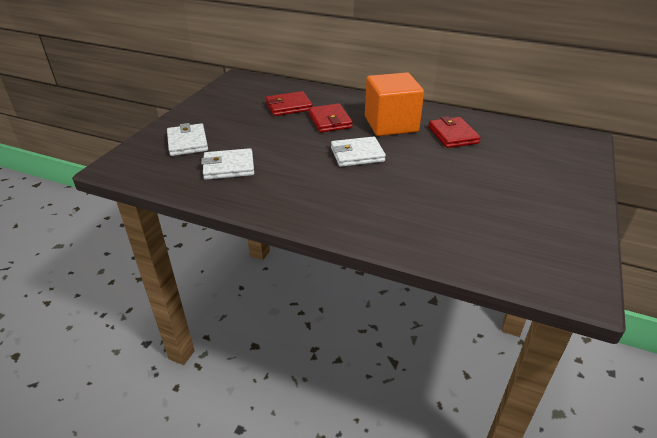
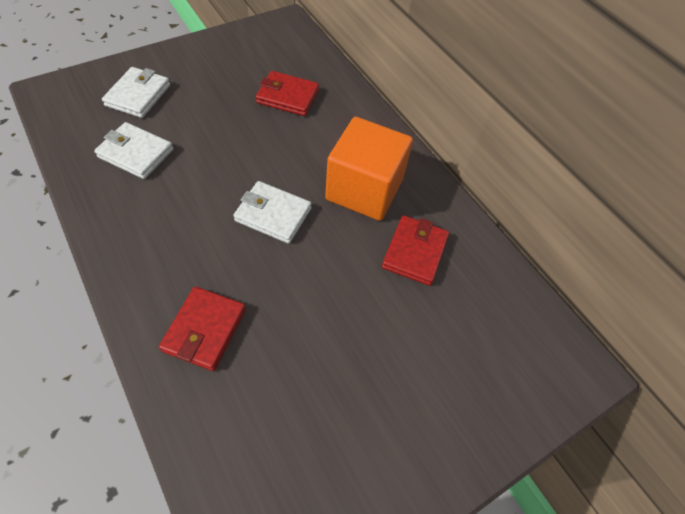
camera: 30 degrees right, 20 degrees up
(329, 121) = (304, 144): red wallet -> red wallet (204, 330)

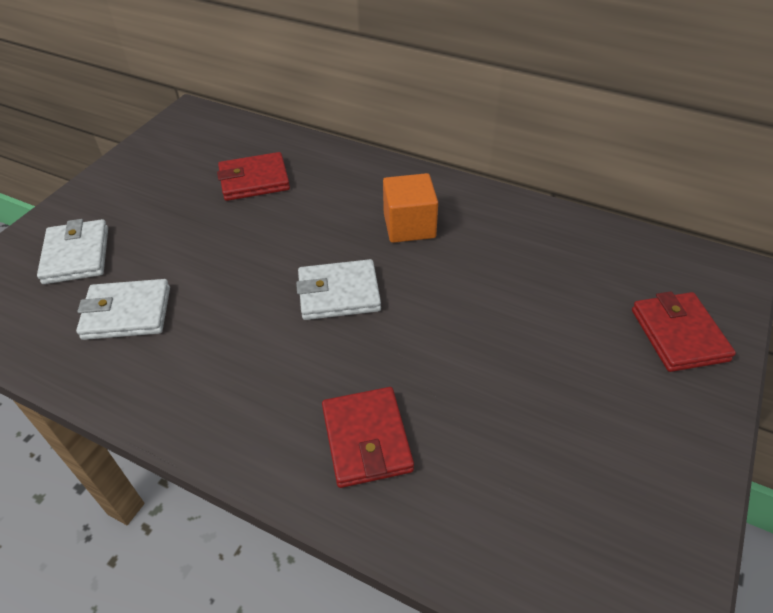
camera: 25 degrees left, 10 degrees down
(364, 189) = (409, 226): orange cube -> orange cube, size x0.64
(415, 252) = (506, 255): red wallet -> red wallet (679, 335)

